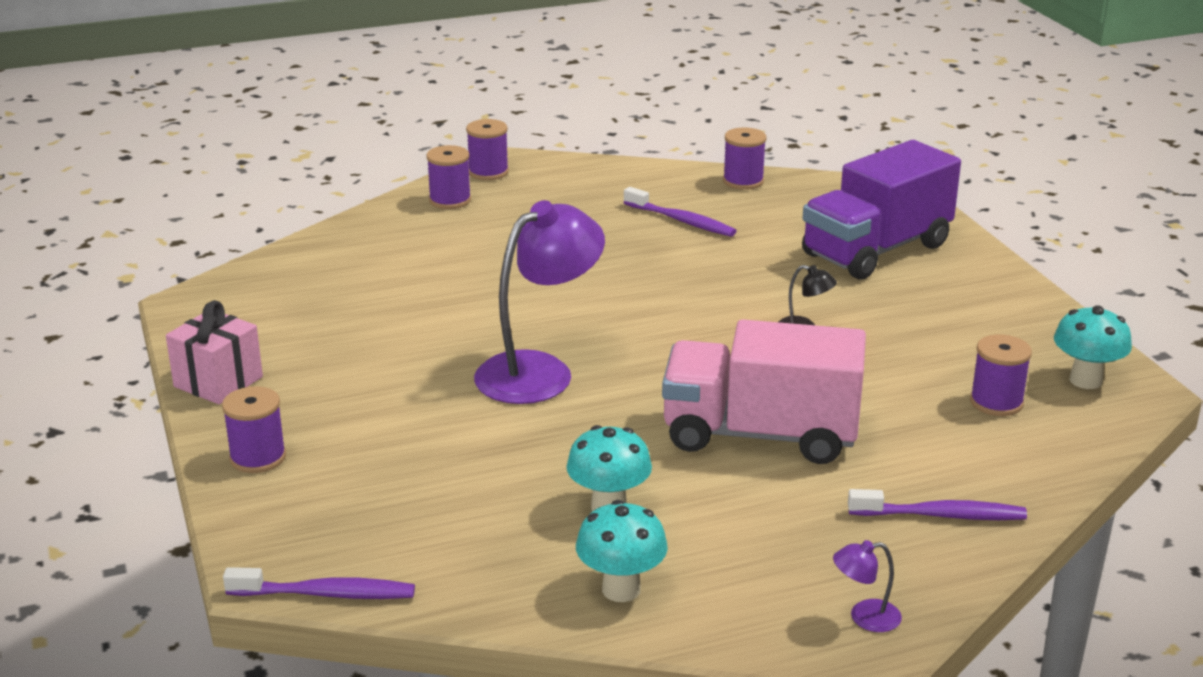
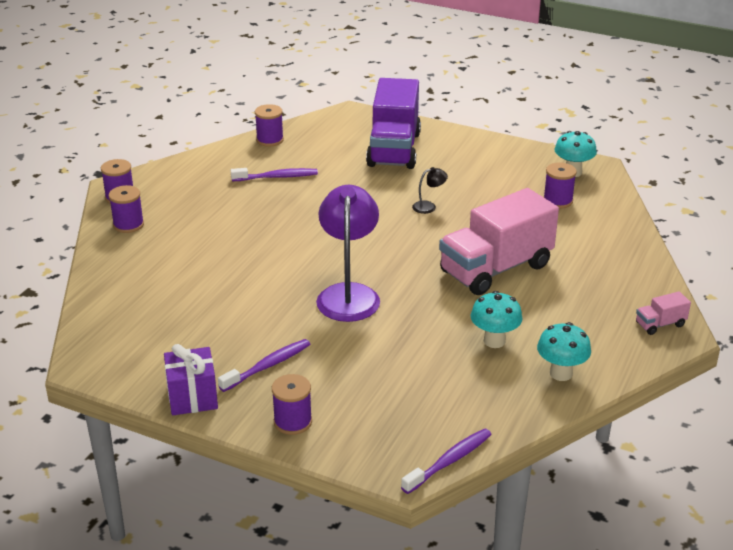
camera: 45 degrees left, 5 degrees up
(218, 382) = (192, 397): pink gift -> purple gift
(864, 617) = (660, 324): purple lamp -> pink truck
(941, 515) = (617, 264): purple toothbrush -> purple toothbrush (268, 366)

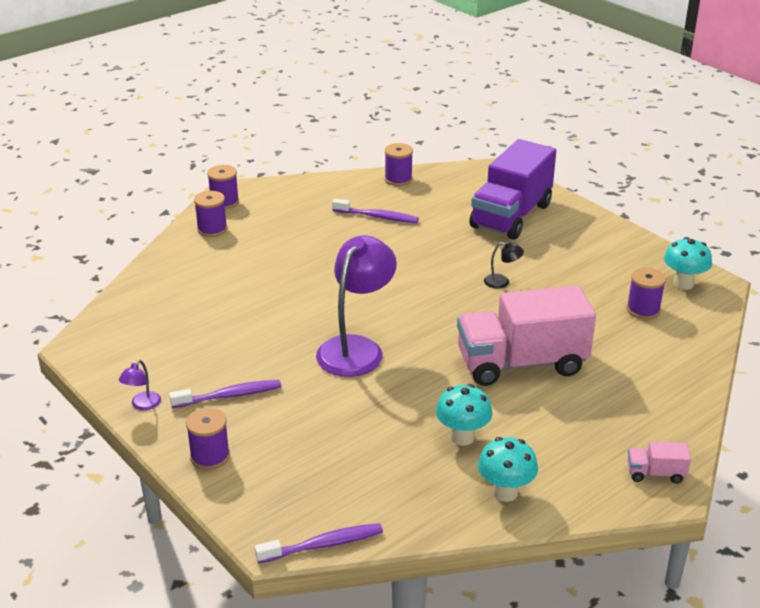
camera: 25 degrees right, 0 degrees up
(192, 397) = (142, 405): purple gift -> purple lamp

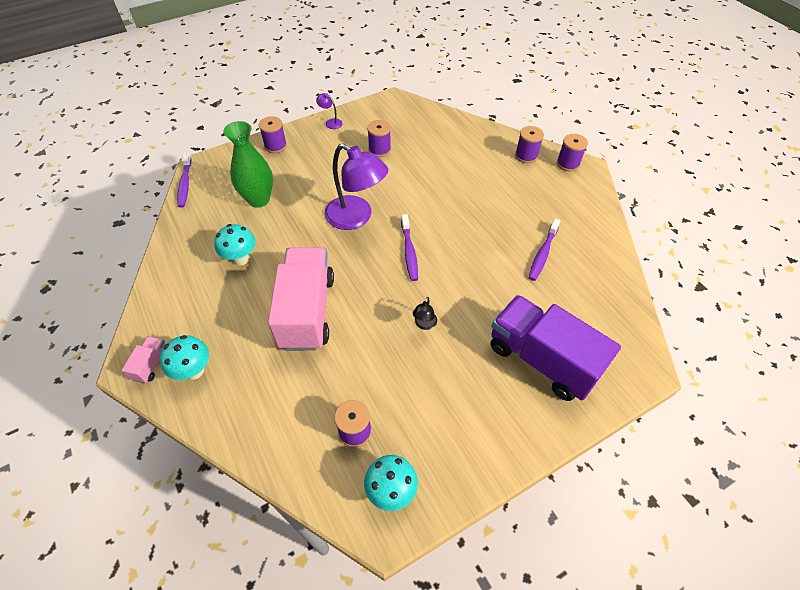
camera: 100 degrees right, 20 degrees up
(229, 396) = (326, 156): purple toothbrush -> purple toothbrush (409, 252)
(342, 447) = (259, 199): none -> green vase
(398, 179) = (615, 279): purple spool -> purple spool (379, 150)
(505, 492) = (180, 271): turquoise mushroom -> turquoise mushroom (194, 371)

